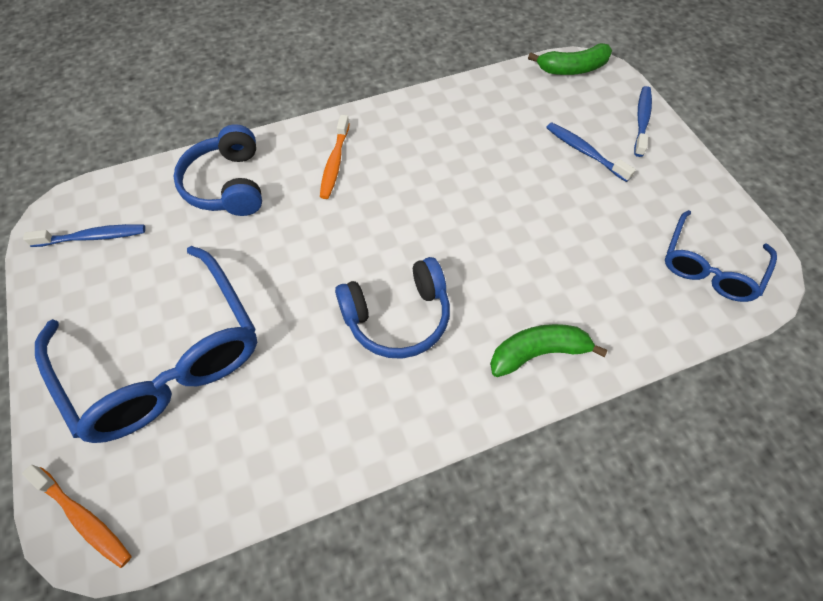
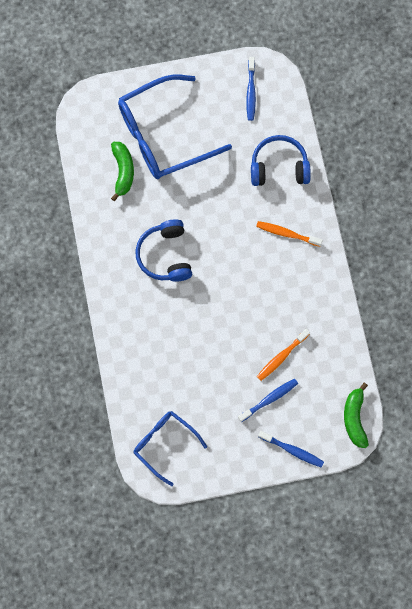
camera: 100 degrees right, 15 degrees up
(84, 518) = (89, 104): orange toothbrush -> orange toothbrush (281, 357)
(538, 353) = (129, 325): green banana -> green banana (123, 171)

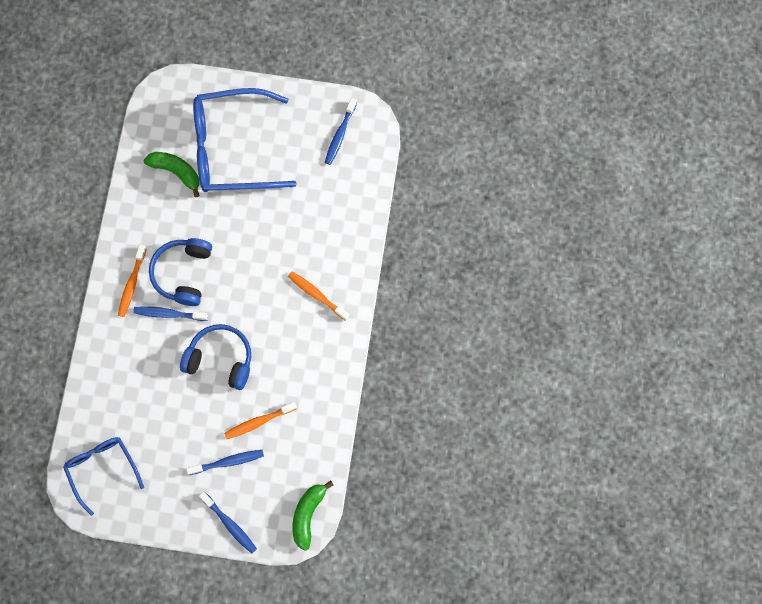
camera: 20 degrees right, 0 degrees up
(123, 171) = (176, 172): green banana -> green banana turned 75 degrees counterclockwise
(124, 280) = (132, 284): none -> orange toothbrush
(167, 294) = (169, 314): none -> blue toothbrush
(279, 167) = (337, 222): blue headphones -> blue headphones (220, 359)

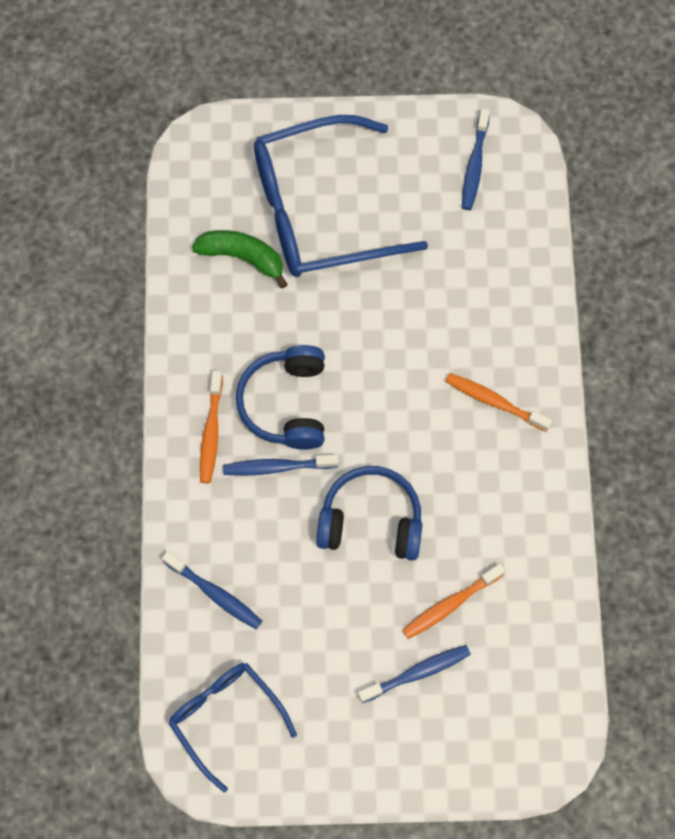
camera: 10 degrees left, 5 degrees down
(230, 524) = (441, 767): blue toothbrush -> blue toothbrush (215, 594)
(308, 514) = (557, 731): green banana -> none

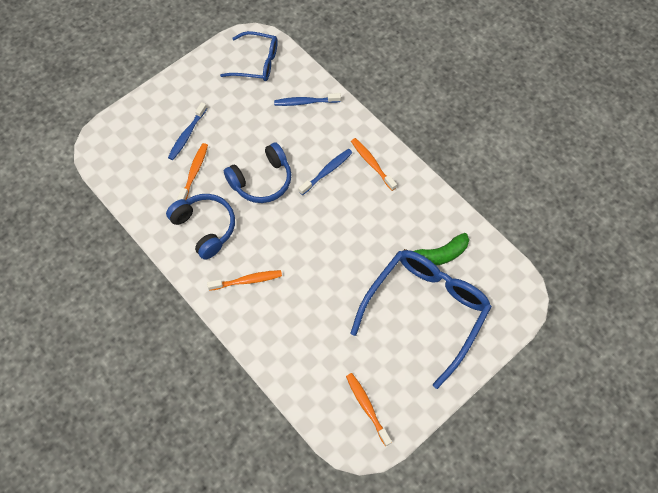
camera: 140 degrees right, 5 degrees down
(286, 404) = (349, 202): blue headphones -> blue headphones (205, 227)
(474, 165) = (367, 407): blue toothbrush -> orange toothbrush

